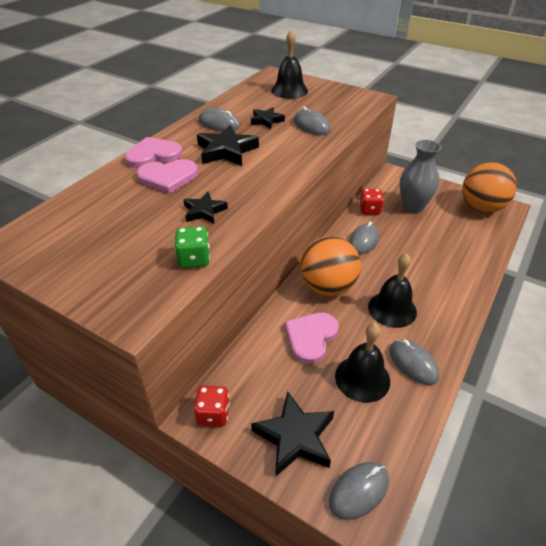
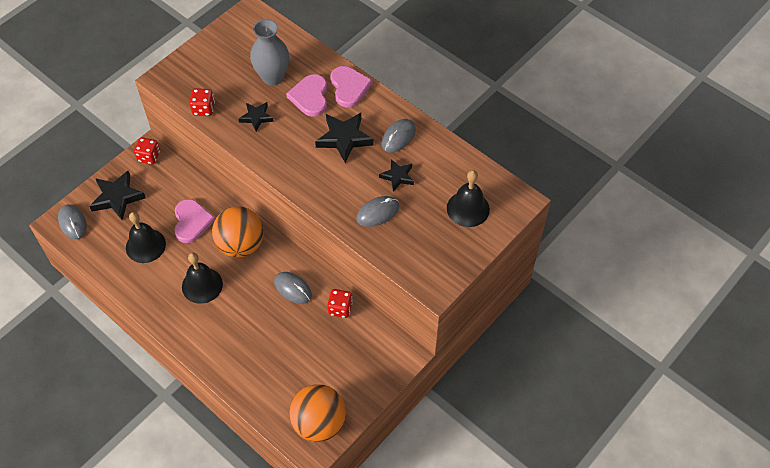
camera: 100 degrees right, 15 degrees up
(194, 259) = (203, 109): green dice -> red dice
(311, 337) = (192, 222): pink heart -> pink heart turned 45 degrees clockwise
(413, 207) = (336, 352): grey vase -> grey vase (272, 77)
(413, 363) = (146, 282): grey mouse -> none

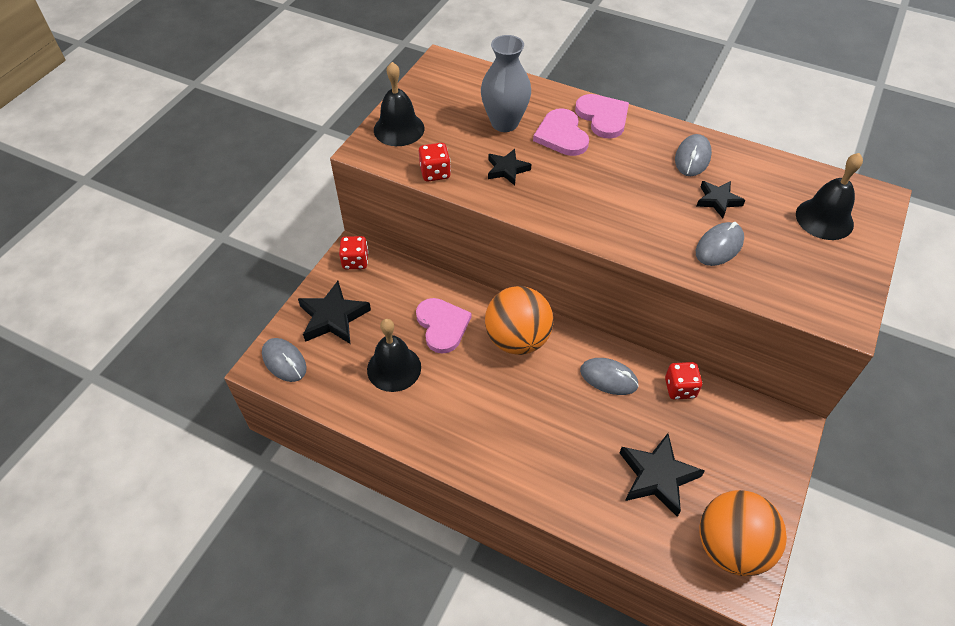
camera: 15 degrees left, 5 degrees down
(202, 285) = (490, 401): black bell -> black bell (399, 129)
(344, 138) = (628, 172): black star -> black star (657, 476)

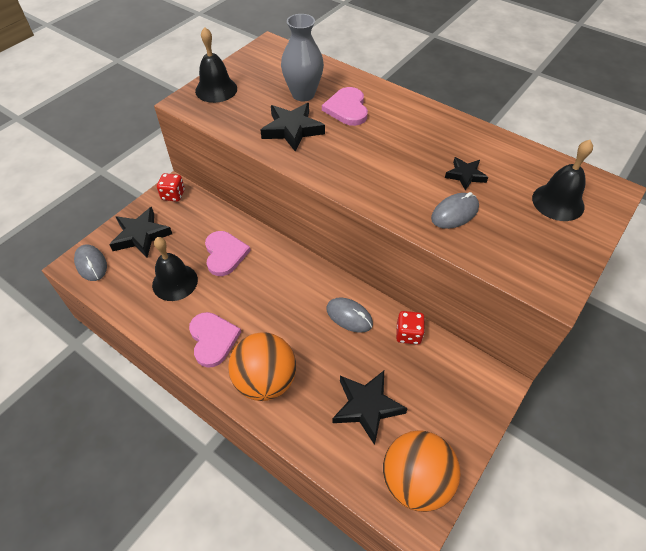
camera: 10 degrees right, 0 degrees up
(435, 173) = (232, 125): red dice -> none
(507, 169) = (292, 130): black star -> black star, size x1.65
(517, 339) = (282, 274): orange ball -> orange ball (265, 381)
(603, 117) = (386, 98): pink heart -> pink heart (213, 339)
(692, 158) = (453, 138): grey mouse -> none

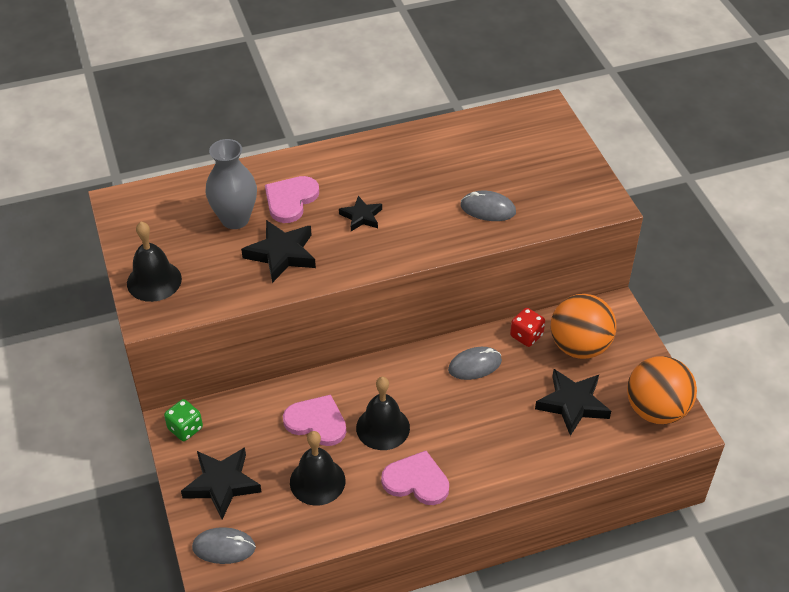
camera: 55 degrees left, 5 degrees down
(173, 195) = (185, 428): red dice -> green dice
(265, 381) = (493, 462): orange ball -> orange ball (579, 346)
(347, 108) = (290, 200): pink heart -> pink heart turned 90 degrees clockwise
(454, 213) = (488, 209): grey mouse -> grey mouse turned 75 degrees counterclockwise
(465, 175) = (452, 176): black star -> black star (361, 216)
(558, 202) = (529, 144): black bell -> black bell (383, 427)

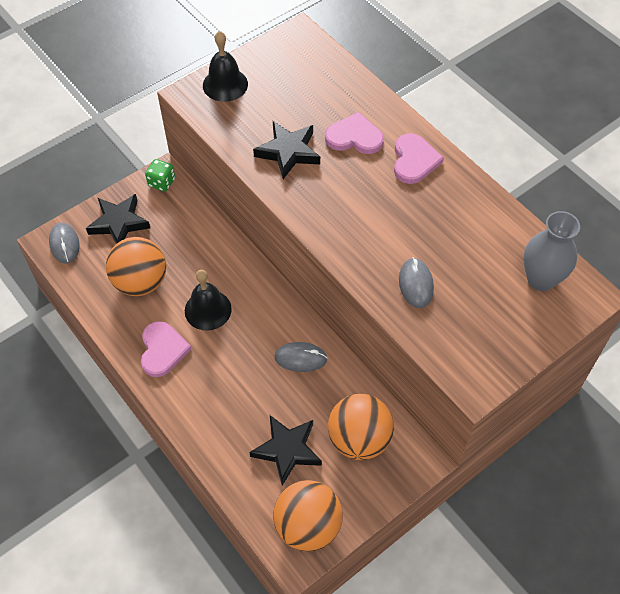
camera: 70 degrees right, 10 degrees up
(235, 219) = (314, 109): grey vase -> grey vase (541, 279)
(316, 422) = (197, 263): pink heart -> pink heart (414, 160)
(317, 481) = (140, 282): black bell -> orange ball
(361, 216) = (358, 191): black star -> none
(475, 365) = (300, 358): grey mouse -> grey mouse turned 45 degrees counterclockwise
(526, 336) = (353, 390): red dice -> none

